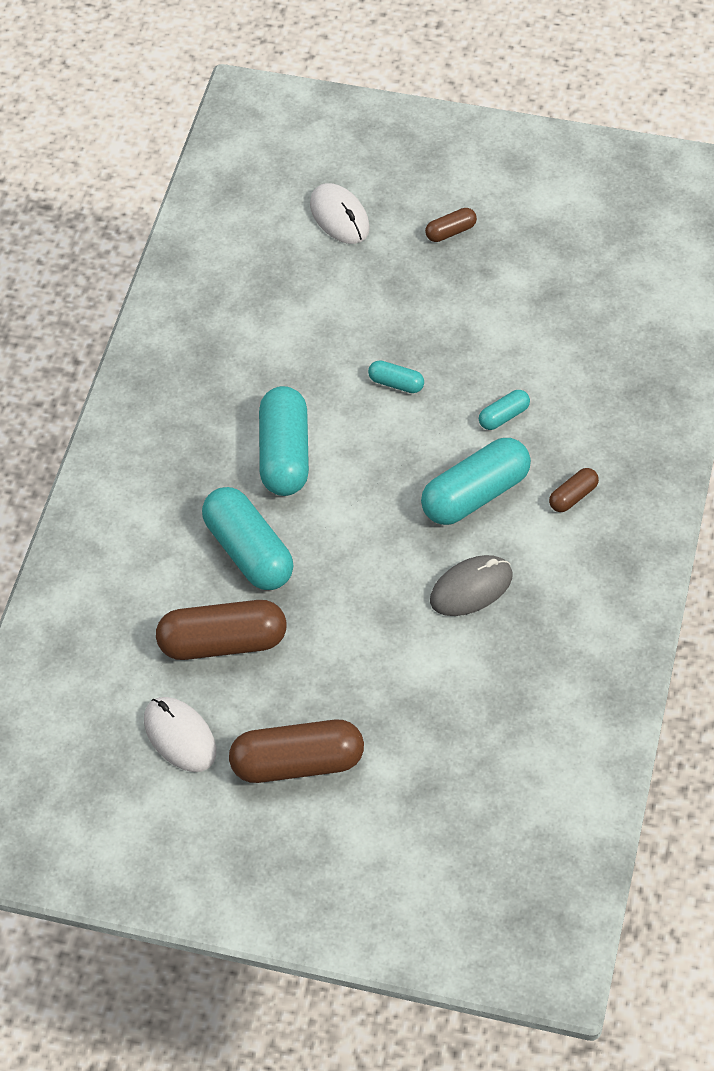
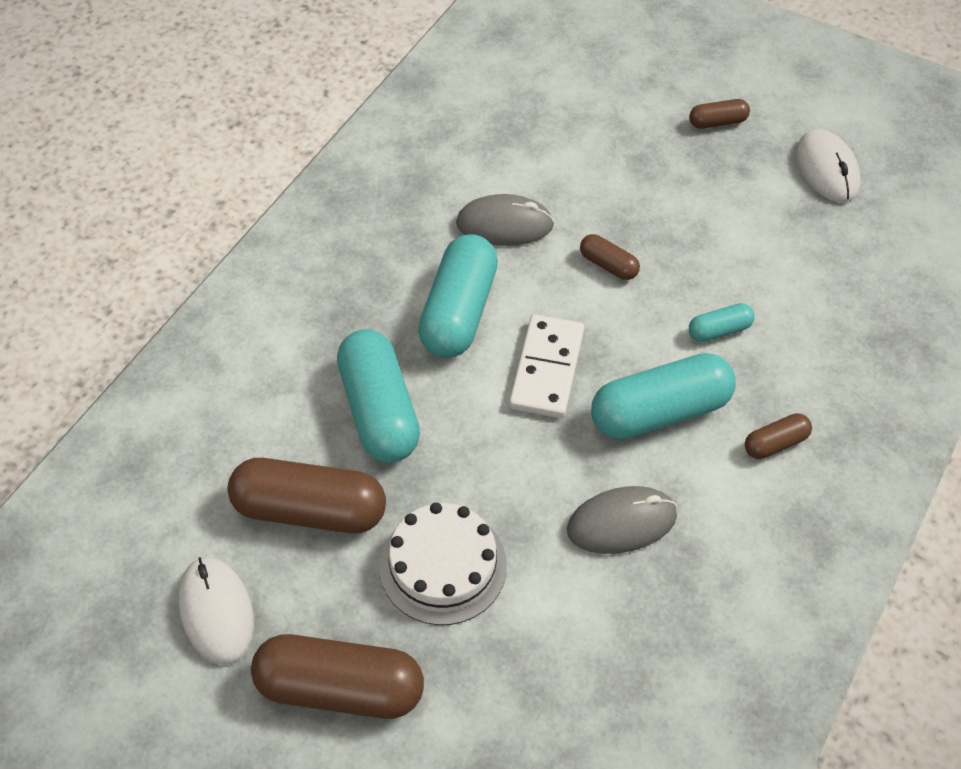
camera: 15 degrees right, 0 degrees up
(296, 369) = (504, 224): none -> grey mouse
(339, 217) = (604, 82): white mouse -> white mouse (827, 169)
(343, 656) = (443, 566): none -> white cake
(373, 484) = (546, 369): none -> white domino
(396, 383) = (608, 265): turquoise capsule -> brown capsule

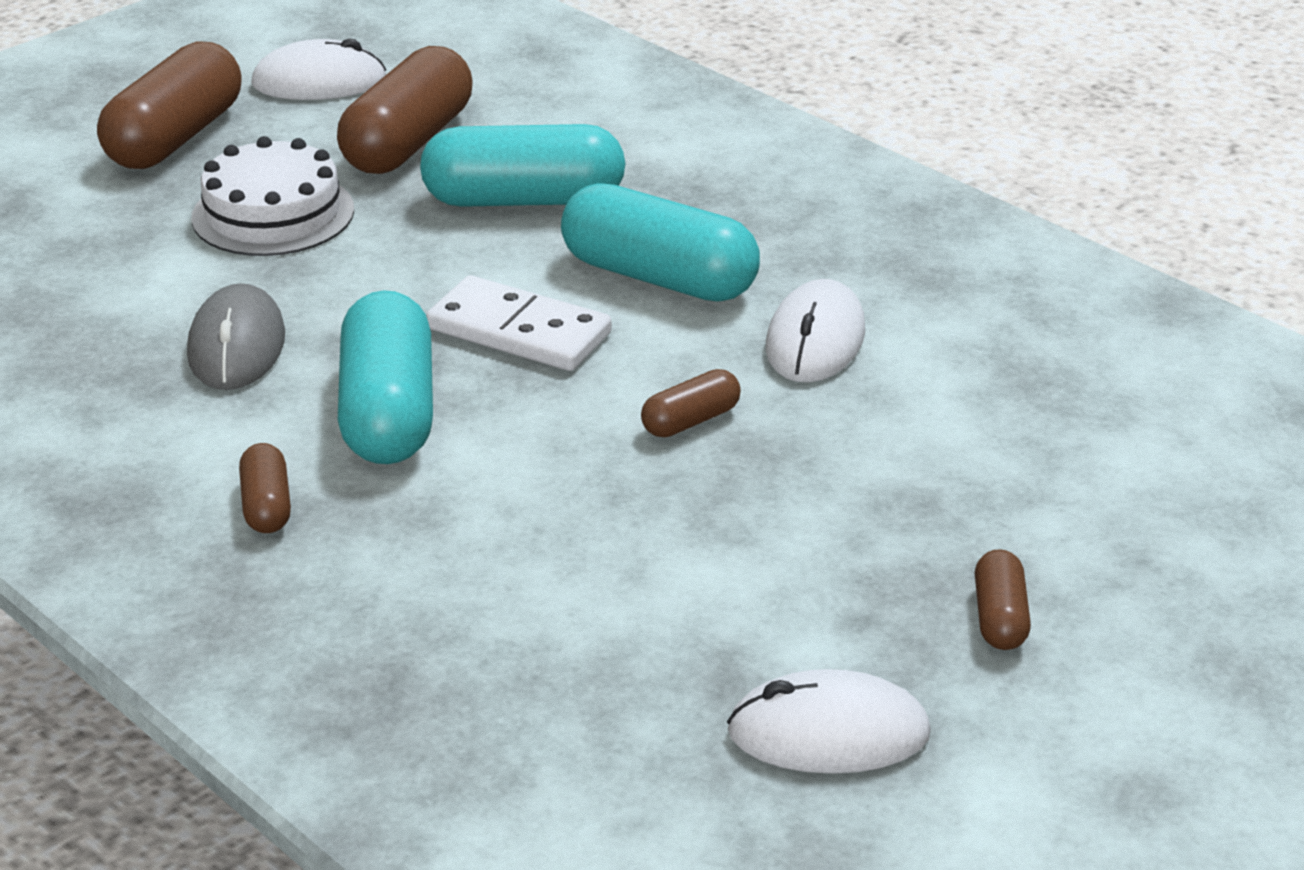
camera: 105 degrees right, 20 degrees down
(504, 224) = (815, 340): grey mouse -> white mouse
(719, 330) = (505, 502): turquoise capsule -> none

